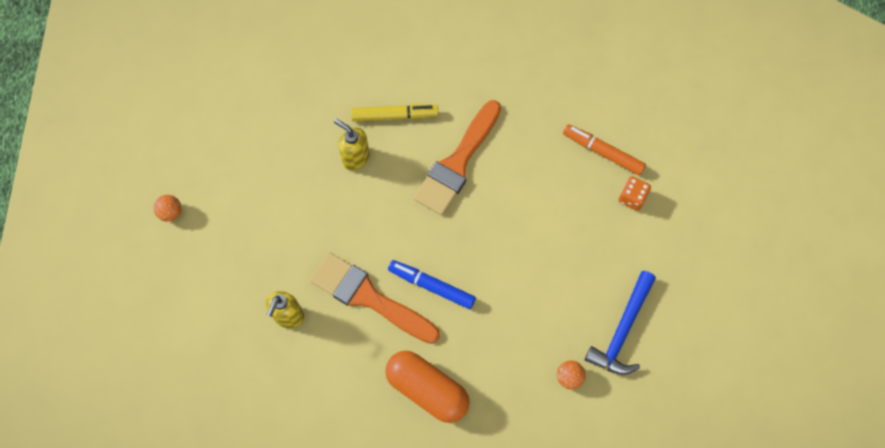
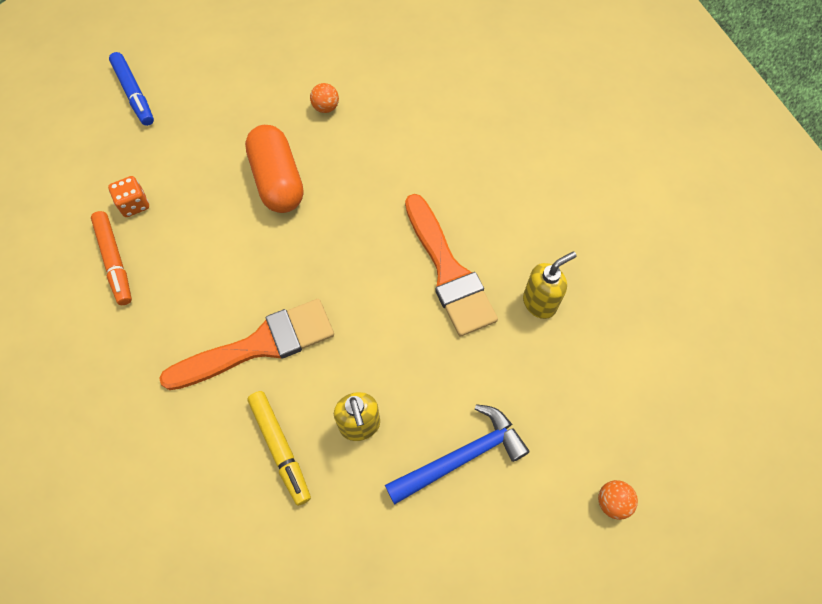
camera: 145 degrees left, 5 degrees down
(394, 115) = (280, 447): yellow marker -> yellow marker turned 150 degrees counterclockwise
(427, 389) = (450, 166): orange capsule -> orange capsule (278, 180)
(432, 286) = (381, 244): blue marker -> blue marker (134, 93)
(622, 330) = (252, 113): blue hammer -> blue hammer (462, 457)

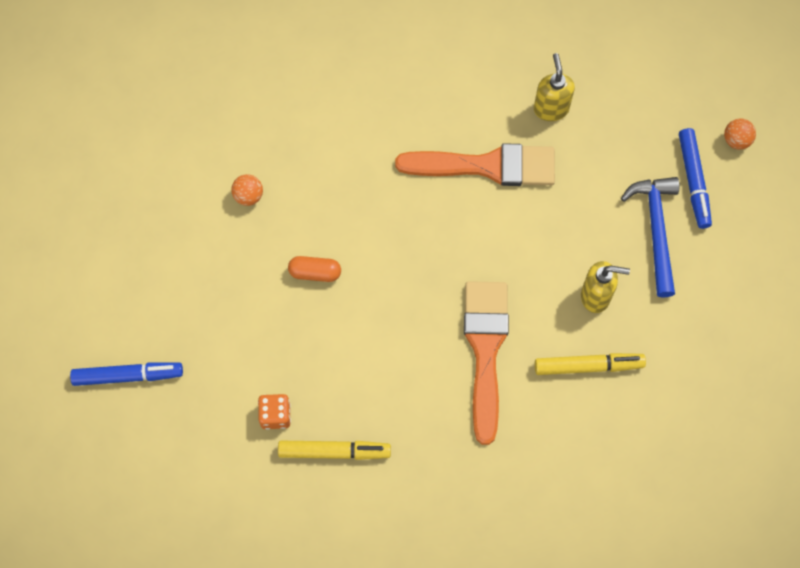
camera: 65 degrees left, 5 degrees up
(115, 260) = (333, 451): orange marker -> yellow marker
(278, 180) = (315, 272): orange capsule -> orange capsule, size x0.51
(539, 474) = (693, 180): none -> blue marker

